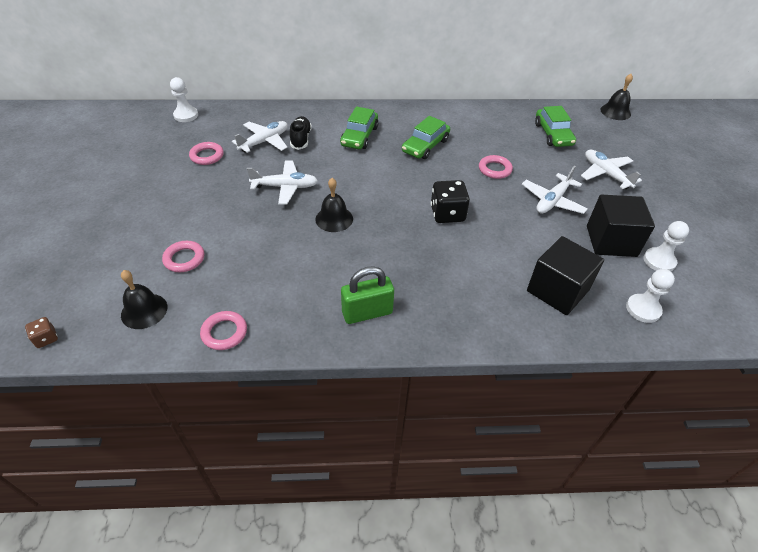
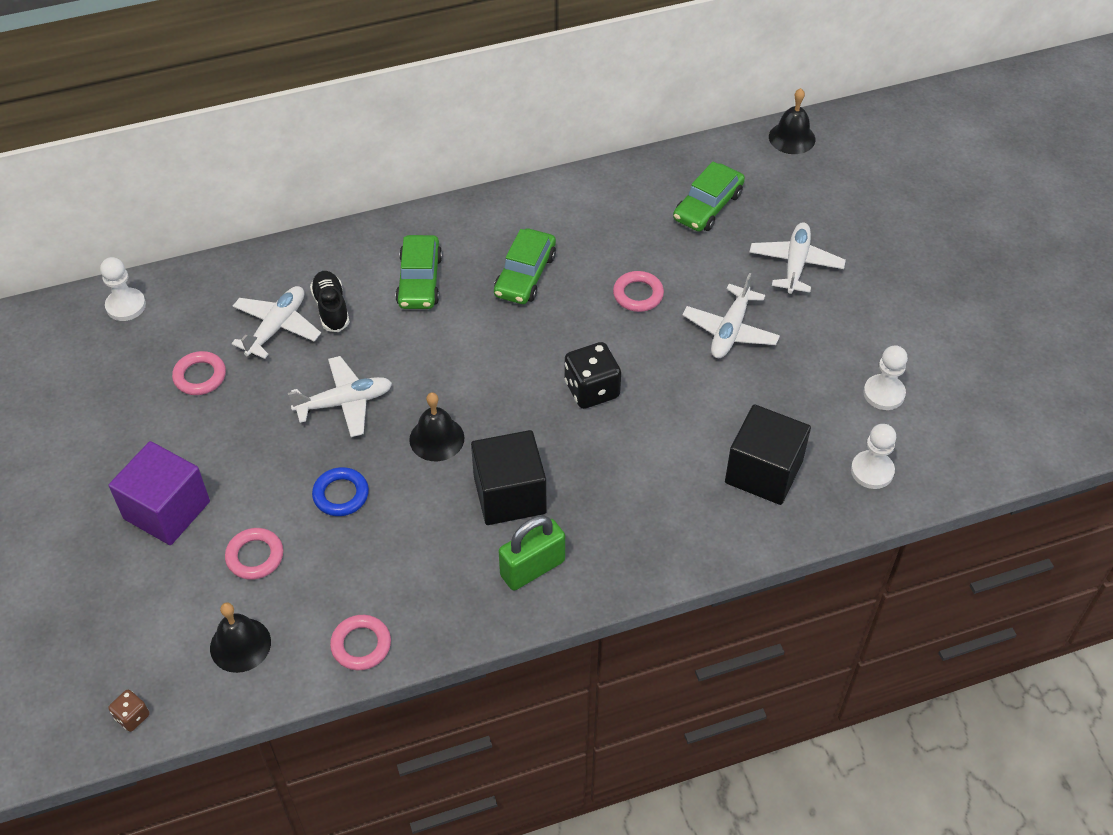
camera: 15 degrees left, 5 degrees up
(146, 220) = (167, 510): none -> purple cube
(257, 236) = (341, 495): none -> blue ring
(553, 134) = (707, 206): green car -> green car turned 60 degrees clockwise
(606, 174) = (795, 264): white plane -> white plane turned 60 degrees clockwise
(611, 241) = (819, 378): black cube -> black cube (509, 495)

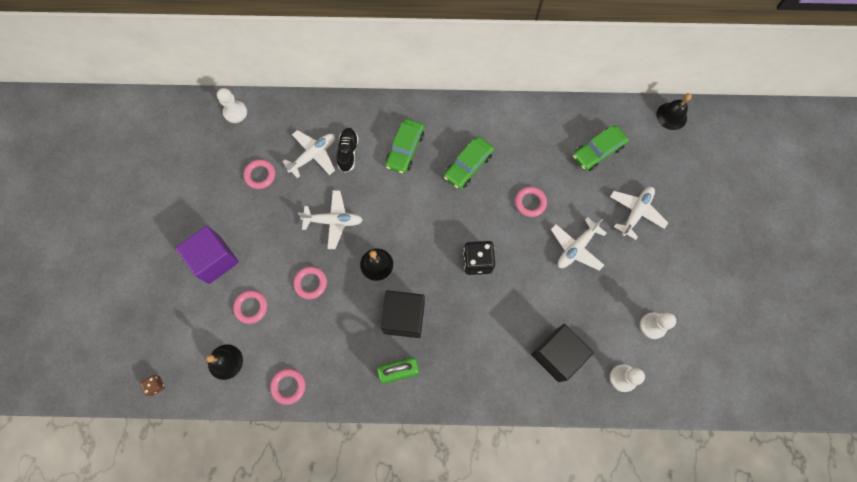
camera: 20 degrees right, 20 degrees up
(341, 495) = (310, 283): blue ring -> pink ring

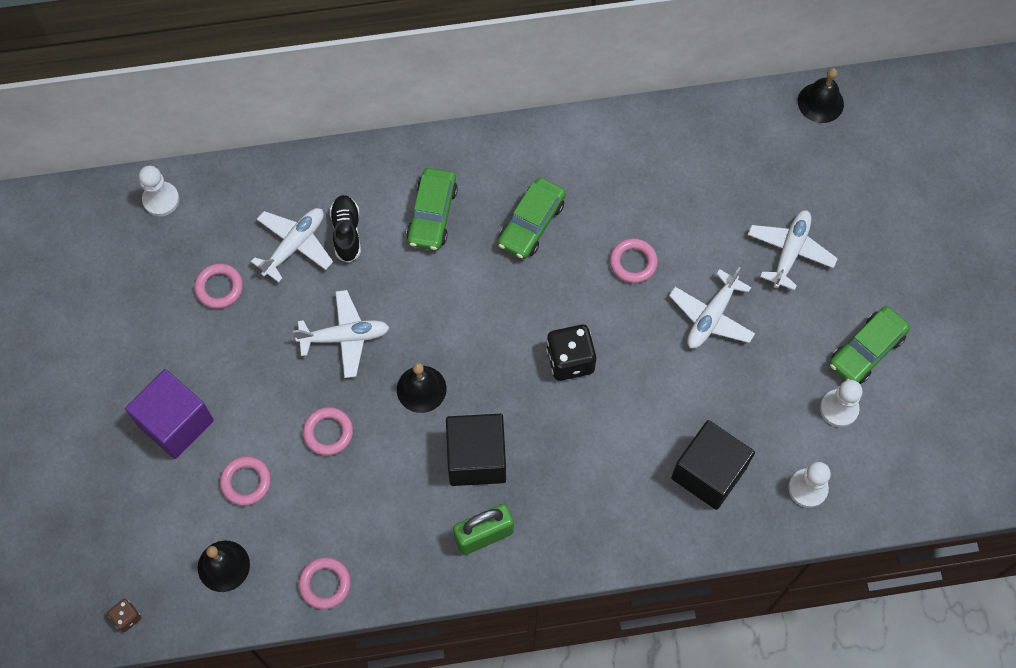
camera: 10 degrees left, 5 degrees down
(597, 151) = (720, 172): green car -> green car (866, 350)

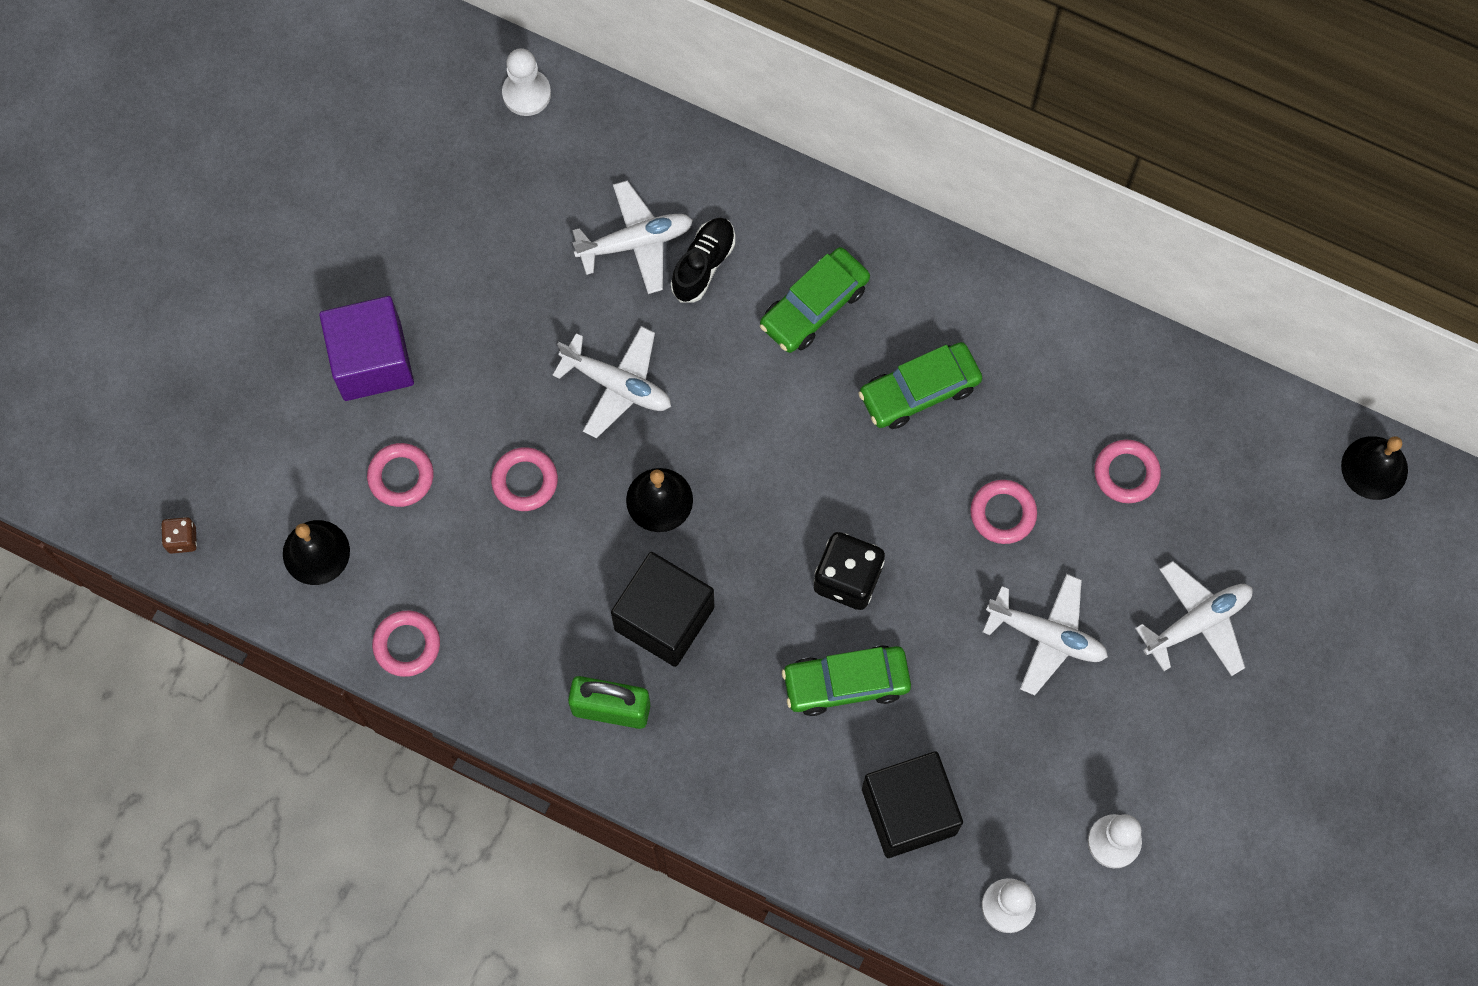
camera: 35 degrees right, 5 degrees up
(219, 288) = (521, 238): pink ring -> pink ring (1126, 473)
(711, 316) = (1046, 636): white plane -> white plane turned 135 degrees counterclockwise
(866, 350) = (1199, 797): green car -> green car (846, 683)

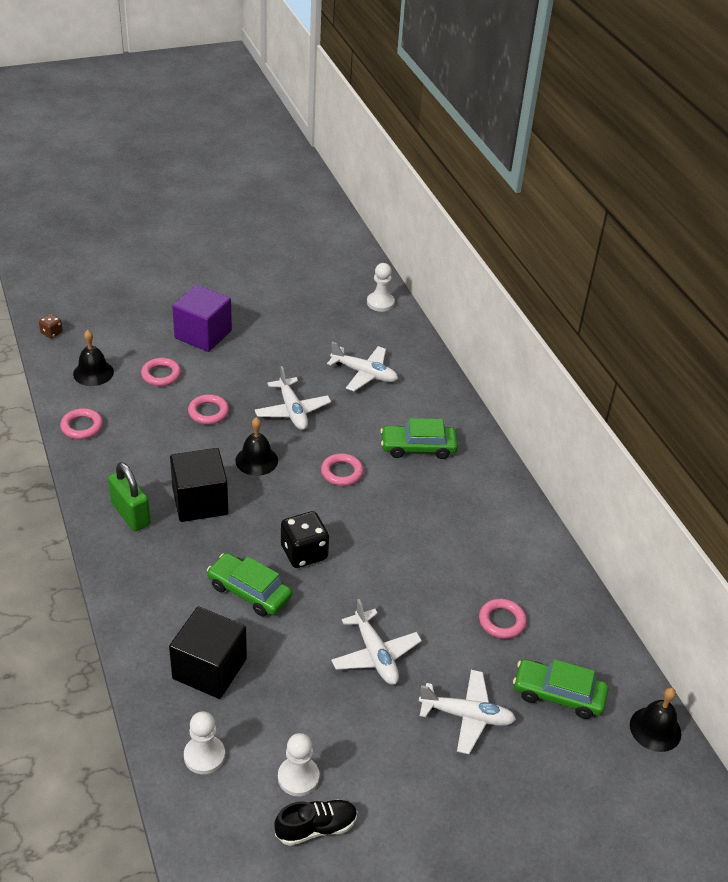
camera: 40 degrees right, 30 degrees down
(703, 265) = (385, 400): black shoe -> black shoe (316, 828)
(919, 391) = (431, 511): green car -> green car (558, 694)
(1003, 513) = (414, 587): pink ring -> pink ring (342, 472)

